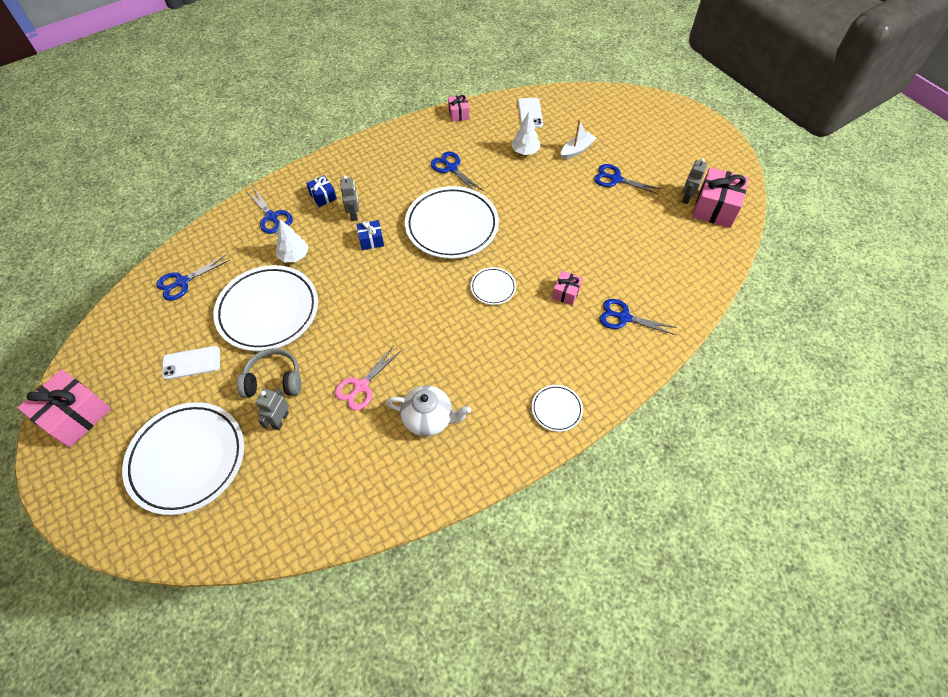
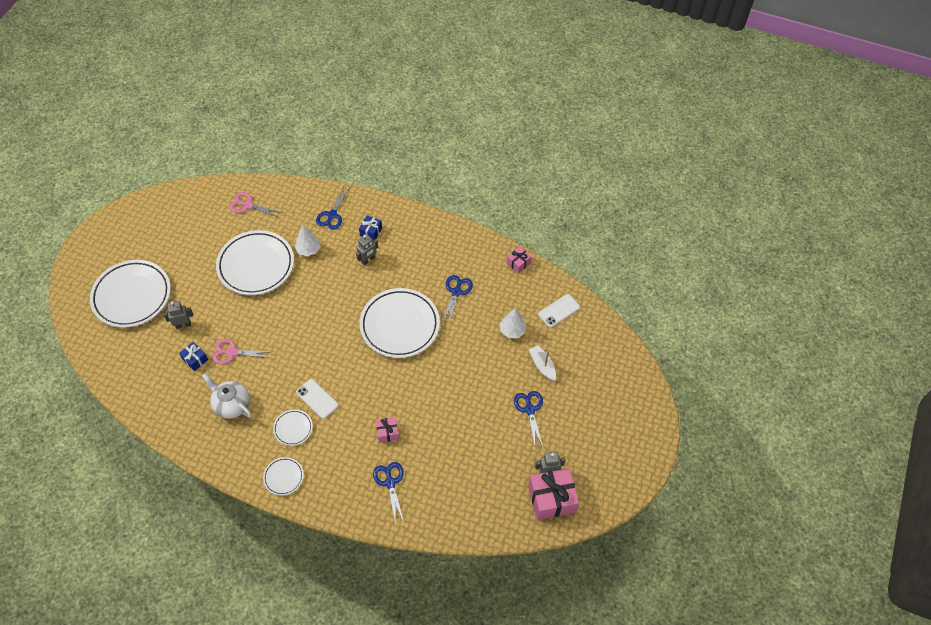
camera: 55 degrees right, 0 degrees up
(76, 416) = (127, 223): pink gift -> none
(182, 282) = (248, 205): blue scissors -> pink scissors
(191, 363) = (194, 252): white phone -> white phone (317, 399)
(274, 380) = (208, 303): grey headphones -> none
(371, 240) = (352, 284): blue gift -> blue gift (195, 359)
(429, 418) = (231, 405): white teapot -> white teapot turned 150 degrees clockwise
(493, 287) = (361, 383): white plate -> white plate (293, 428)
(577, 150) = (542, 365): white boat -> white boat turned 135 degrees counterclockwise

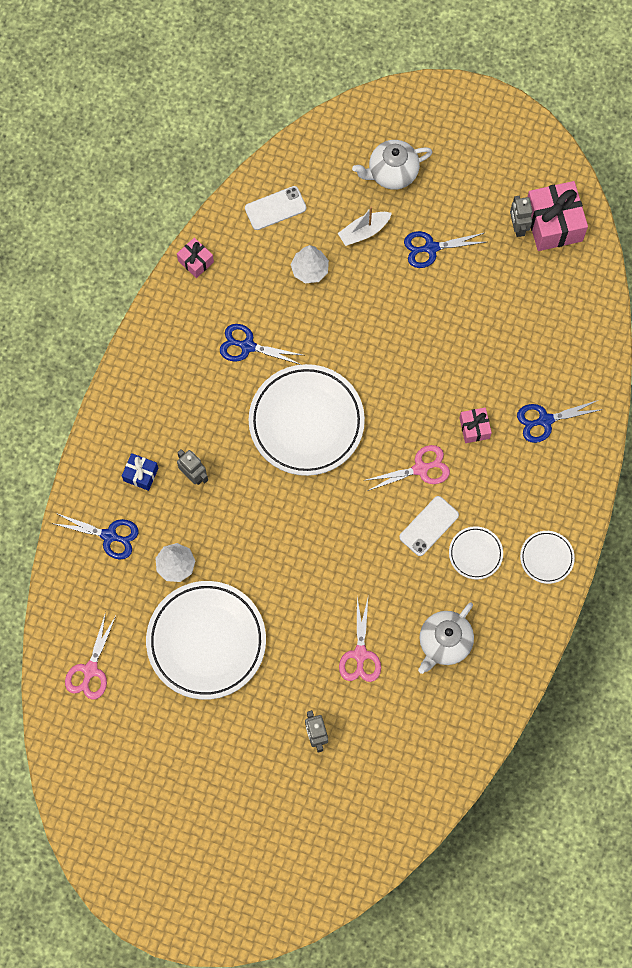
camera: 90 degrees left, 15 degrees up
(132, 296) = (267, 824): white plate -> none
(195, 359) = (374, 707): blue gift -> none
(360, 395) = (420, 469): none -> pink scissors
(559, 311) = (275, 208): white phone -> white phone turned 75 degrees counterclockwise
(589, 386) = (392, 173): none -> white teapot

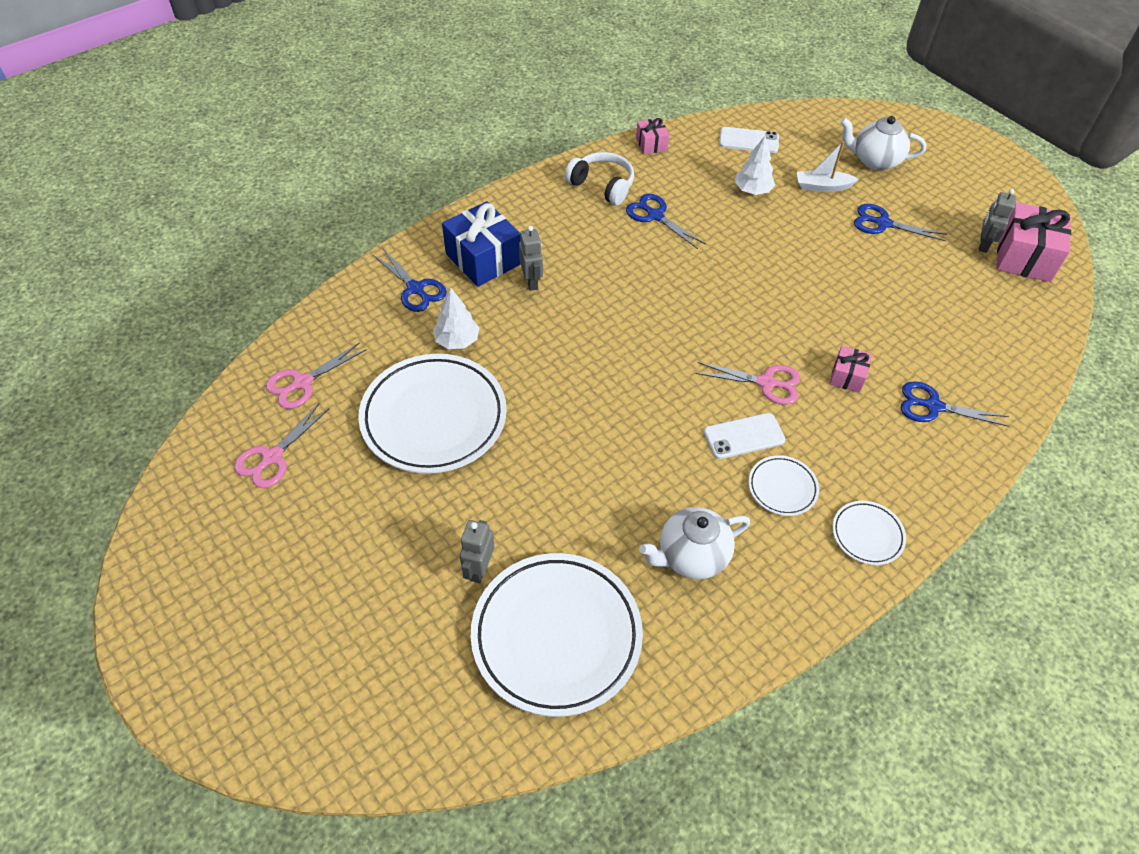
camera: 30 degrees right, 20 degrees down
(141, 474) = (483, 259): blue gift -> blue gift, size x1.91
(184, 336) = (602, 185): none -> white headphones
(306, 422) = (671, 293): white plate -> white plate (556, 636)
(360, 654) = (586, 516): pink scissors -> pink scissors (272, 457)

